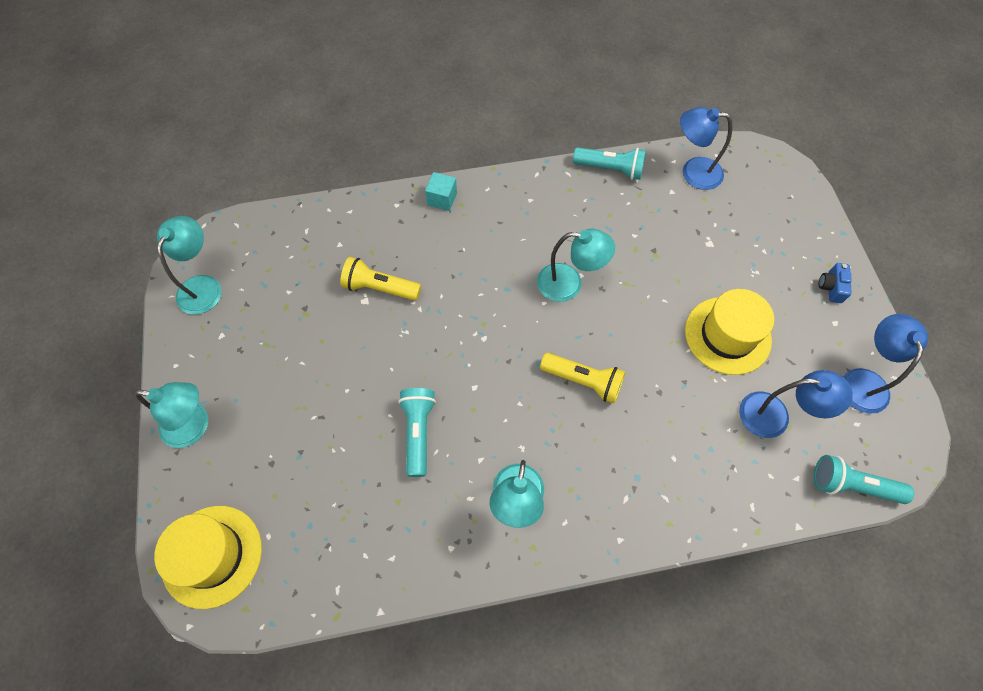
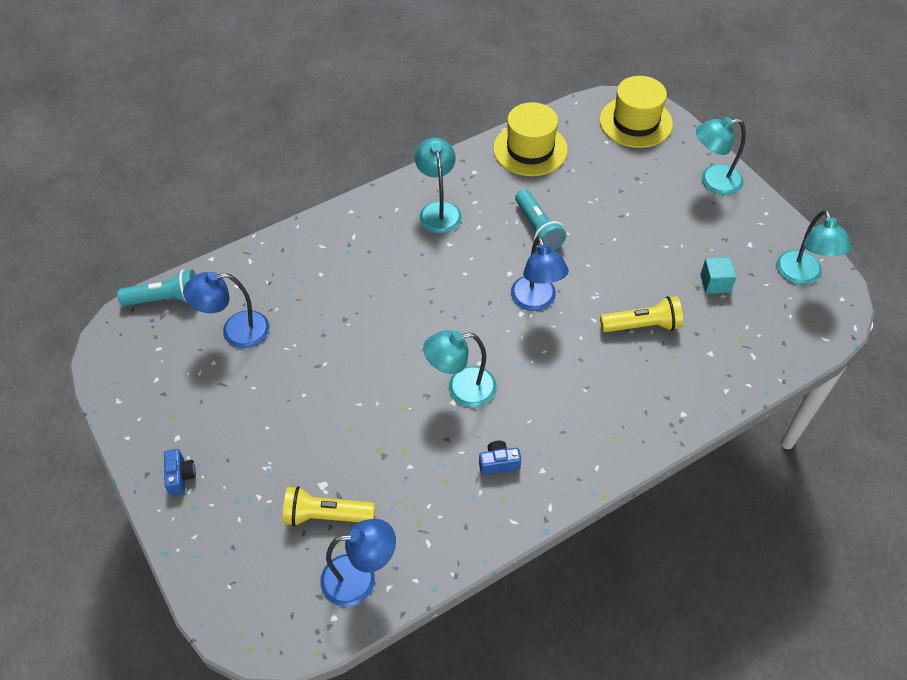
camera: 160 degrees right, 10 degrees down
(442, 199) = (639, 437): turquoise cube -> turquoise cube (715, 283)
(562, 215) = (499, 463): none -> blue camera
(583, 381) = (416, 307): yellow flashlight -> yellow flashlight (326, 515)
(610, 169) = (464, 545): turquoise flashlight -> none
(727, 335) = (288, 389): yellow hat -> yellow hat (530, 149)
(863, 380) = (151, 388): blue lamp -> blue lamp (536, 301)

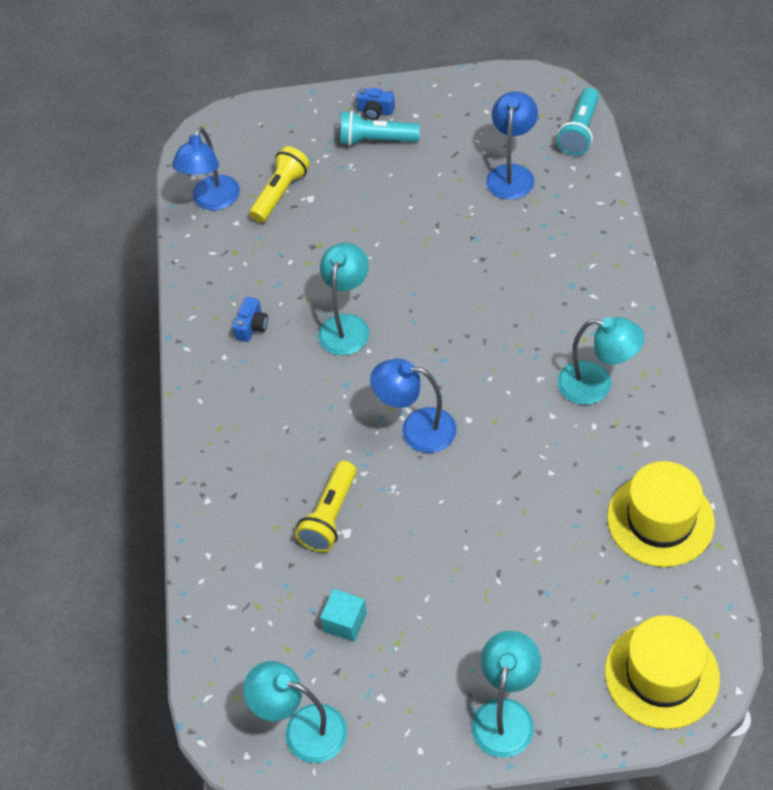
camera: 120 degrees right, 0 degrees up
(538, 229) = (520, 473): turquoise flashlight -> turquoise flashlight (376, 140)

